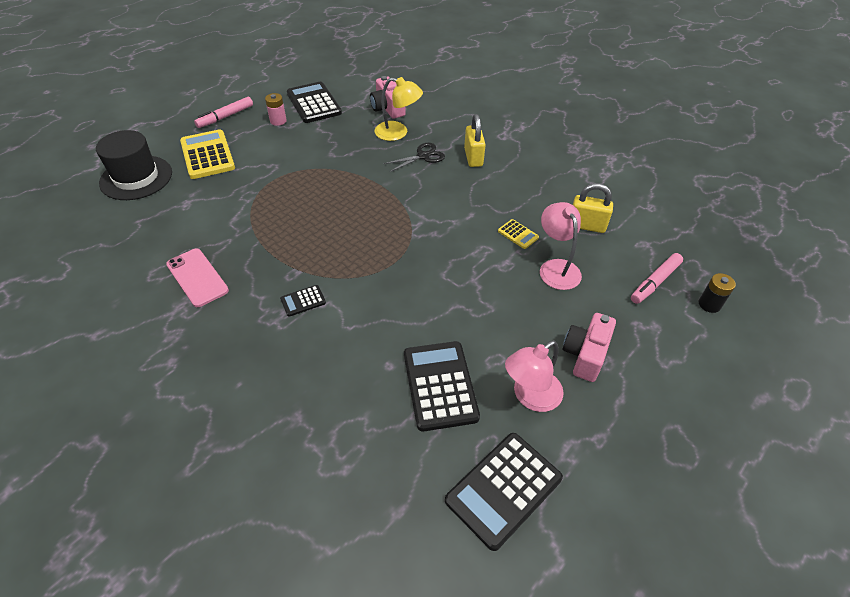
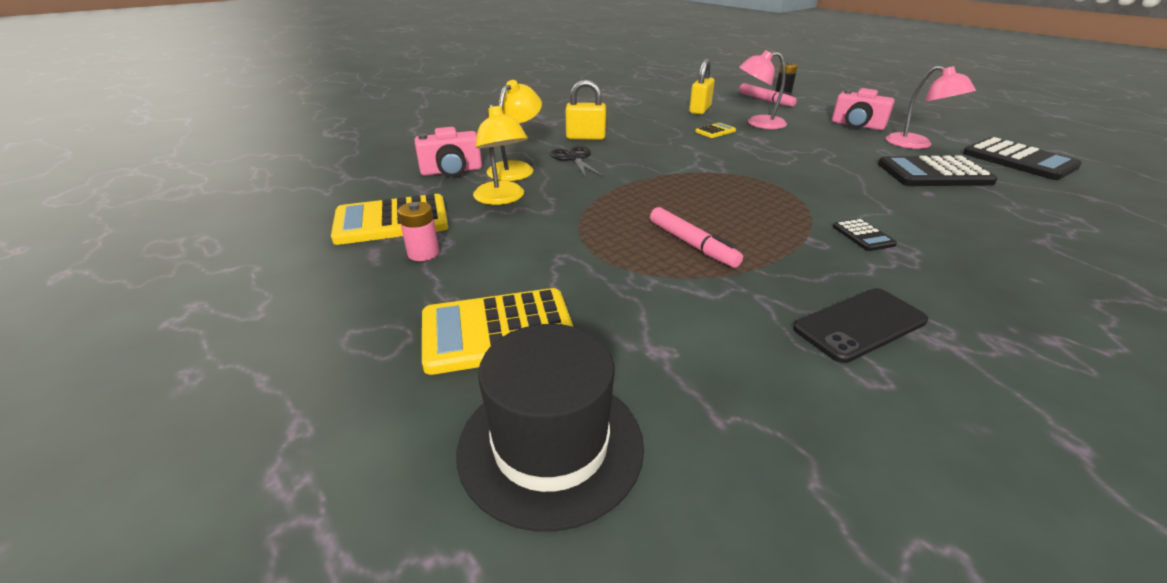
camera: 80 degrees left, 15 degrees down
(197, 277) = (860, 324): pink phone -> black phone
(225, 117) = (362, 313): pink marker -> pink marker (692, 244)
(314, 103) = (391, 221): black calculator -> yellow calculator
(347, 135) = (502, 199): none -> yellow lamp

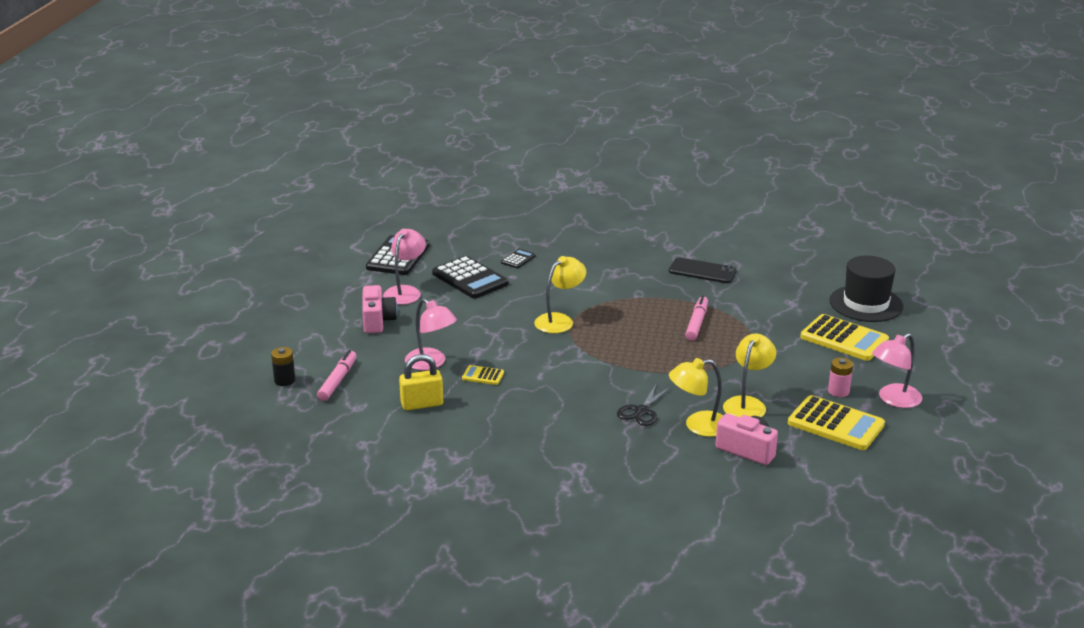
camera: 130 degrees left, 5 degrees down
(341, 277) = (893, 400): none -> pink lamp
(585, 137) = (588, 429): yellow padlock -> none
(786, 181) = (559, 320): none -> yellow lamp
(863, 235) = (610, 284): black calculator -> black calculator (518, 259)

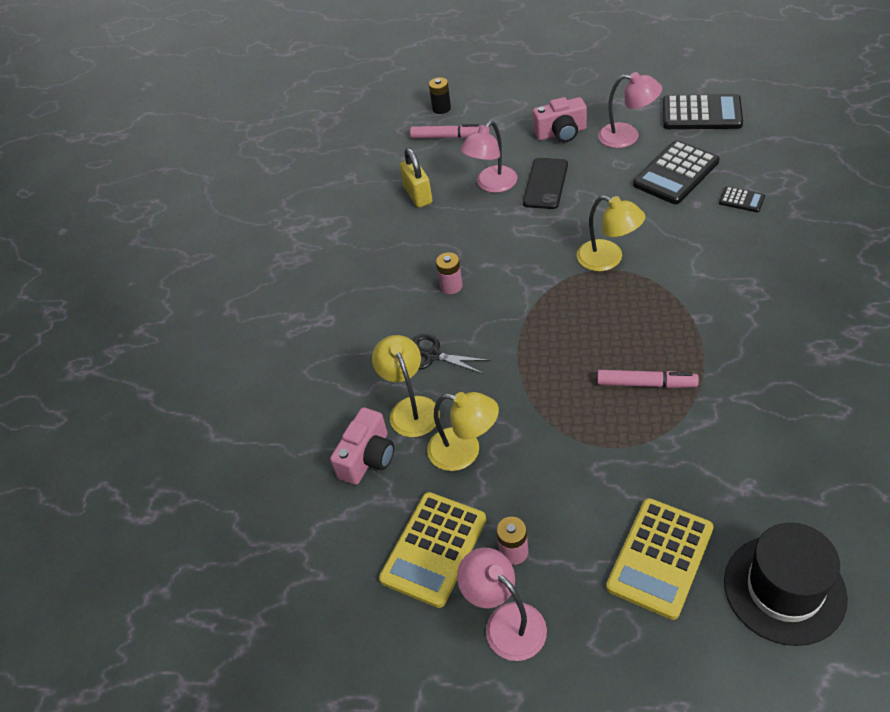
camera: 90 degrees right, 20 degrees up
(483, 376) = (477, 224): yellow calculator -> none
(560, 395) = (451, 286): none -> pink battery
(702, 271) = (796, 375): black phone -> black phone (545, 184)

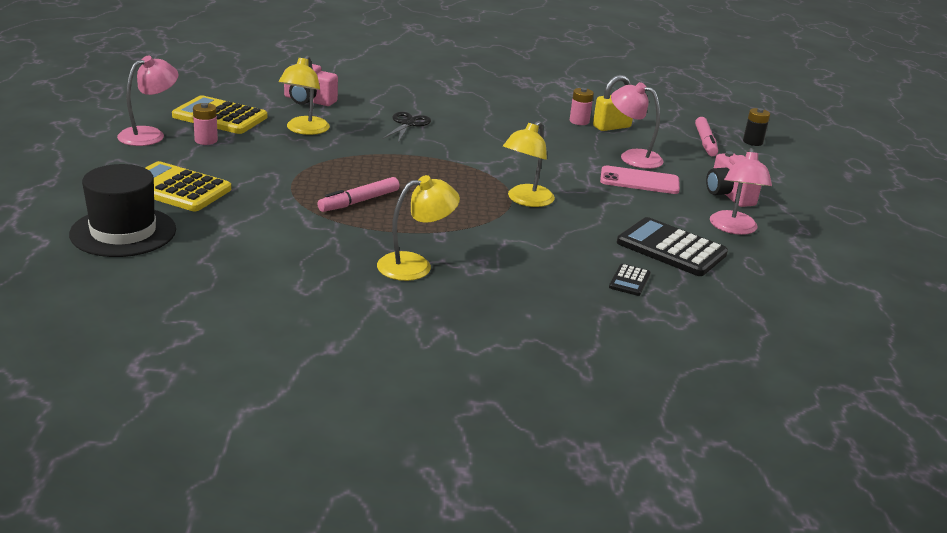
camera: 75 degrees right, 20 degrees down
(411, 408) = (353, 115): yellow lamp -> yellow lamp (415, 265)
(451, 286) = (489, 134): pink battery -> pink battery (579, 121)
(545, 184) = (639, 181): black phone -> pink phone
(646, 384) = (359, 201): pink marker -> pink marker turned 45 degrees clockwise
(701, 113) = (795, 277): black calculator -> none

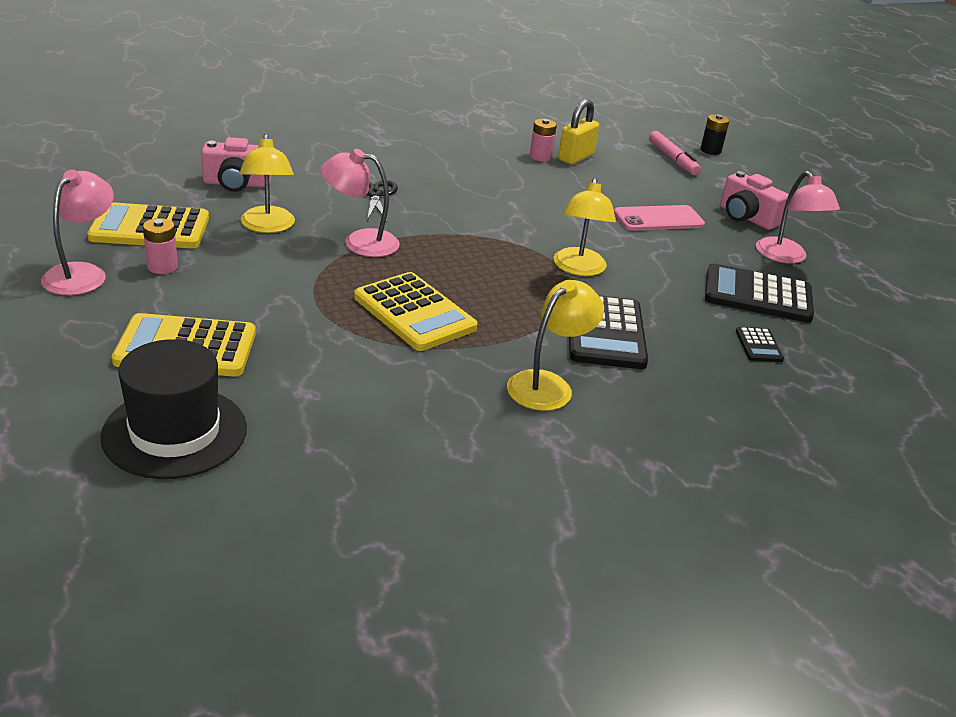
camera: 25 degrees left, 5 degrees up
(359, 201) = (414, 313): pink marker -> yellow calculator
(500, 244) = (605, 332): none -> black calculator
(632, 157) = (627, 191): pink lamp -> pink lamp (360, 242)

